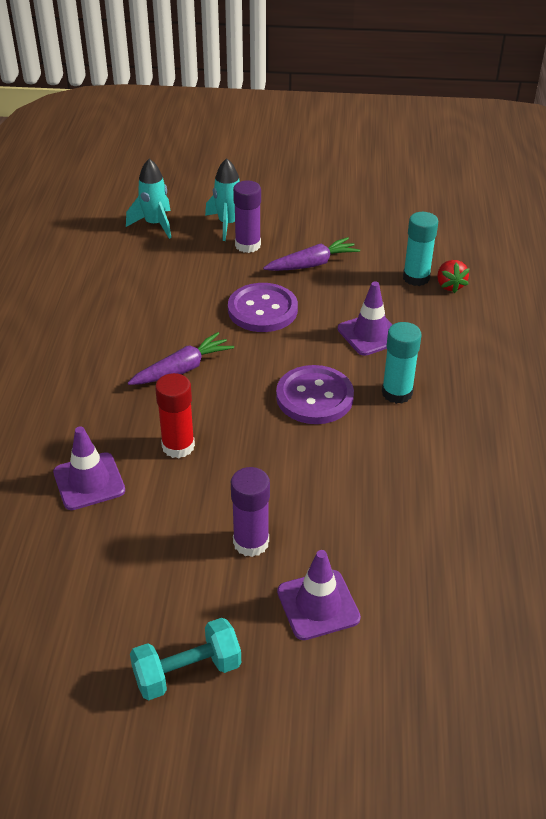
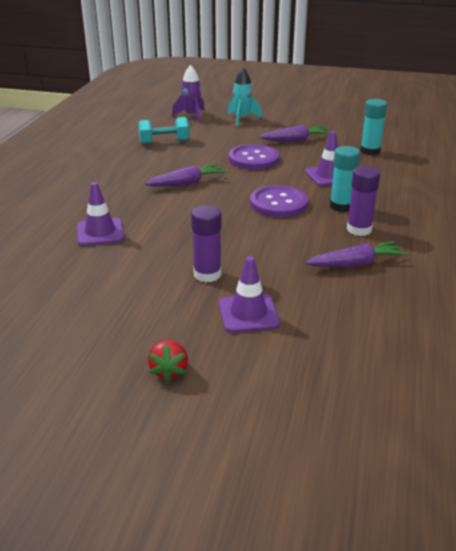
camera: 10 degrees right, 10 degrees down
(155, 224) = (192, 116): turquoise rocket -> purple rocket
(178, 446) = (170, 220): red glue stick -> none
(187, 672) = (134, 341): turquoise dumbbell -> turquoise dumbbell (164, 142)
(248, 245) = (252, 129): purple glue stick -> purple glue stick (359, 229)
(433, 499) = (355, 264): none -> purple carrot
(449, 285) = (394, 156): red strawberry -> red strawberry (169, 371)

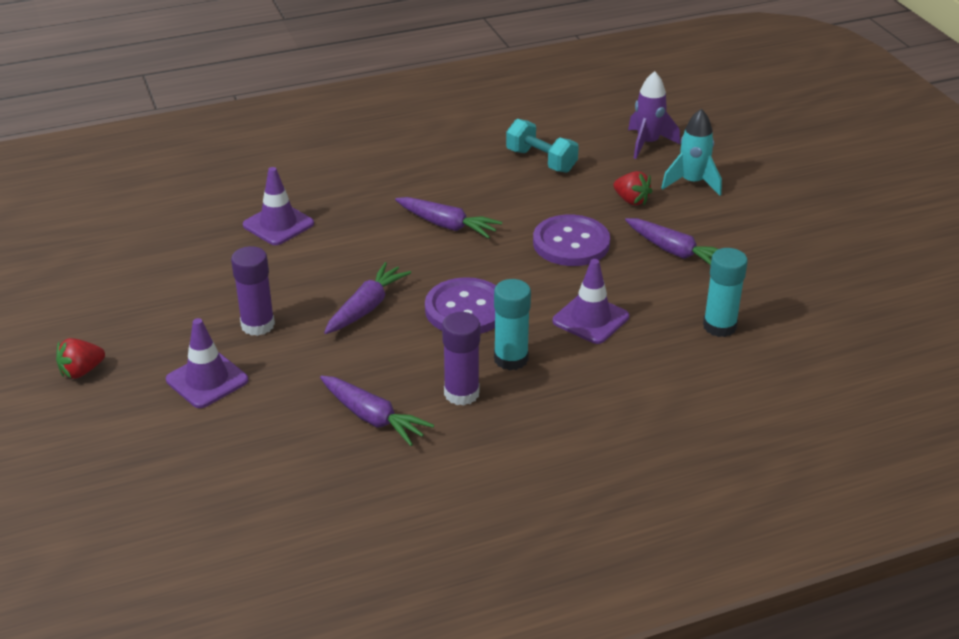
camera: 55 degrees right, 5 degrees up
(236, 135) = (631, 200): none -> red strawberry
(237, 231) = (366, 307): none -> purple carrot

